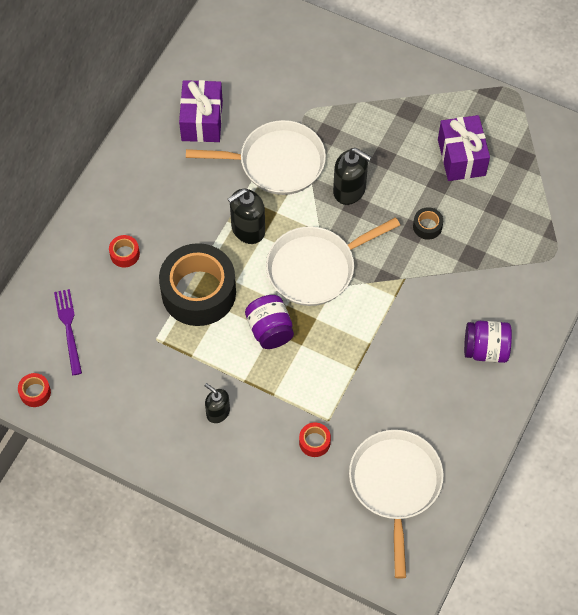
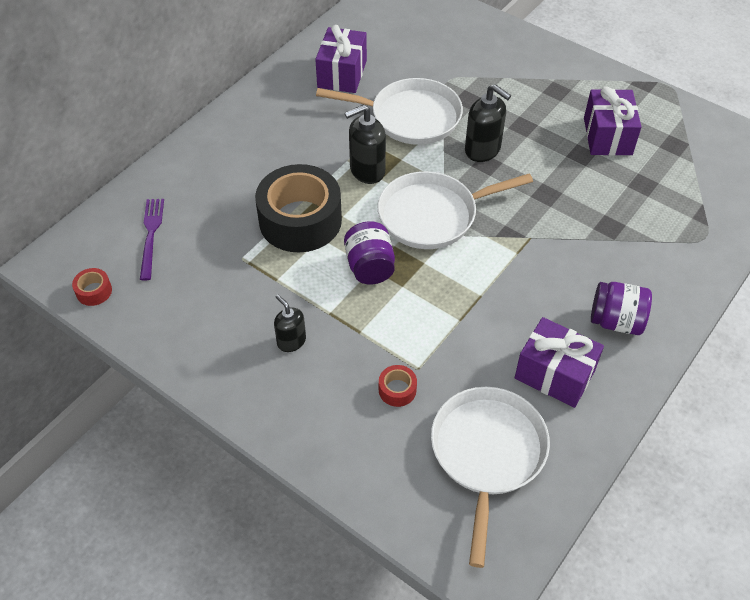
camera: 10 degrees right, 10 degrees down
(125, 254) = (231, 176): red tape -> none
(427, 226) = (562, 192): black tape -> none
(440, 407) = (554, 374): none -> purple gift

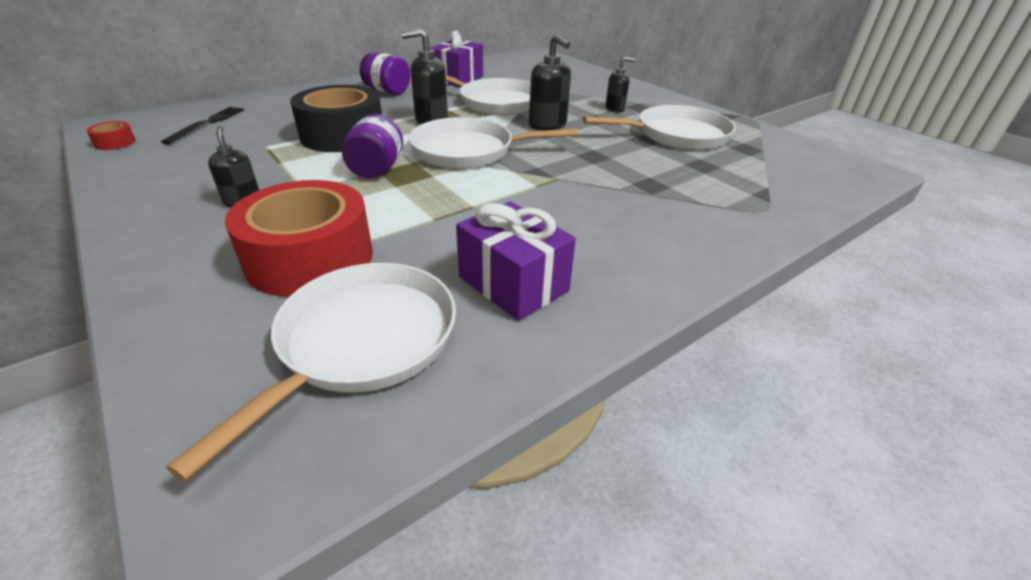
camera: 15 degrees right, 15 degrees down
(151, 235) = (207, 123): purple fork -> black fork
(397, 390) = (310, 258): red tape -> red tape, size x2.50
(533, 100) = (615, 109): none -> black soap dispenser
(607, 136) = (677, 135): purple gift -> white pan
(616, 321) = (622, 253): purple jar -> purple jar (387, 91)

